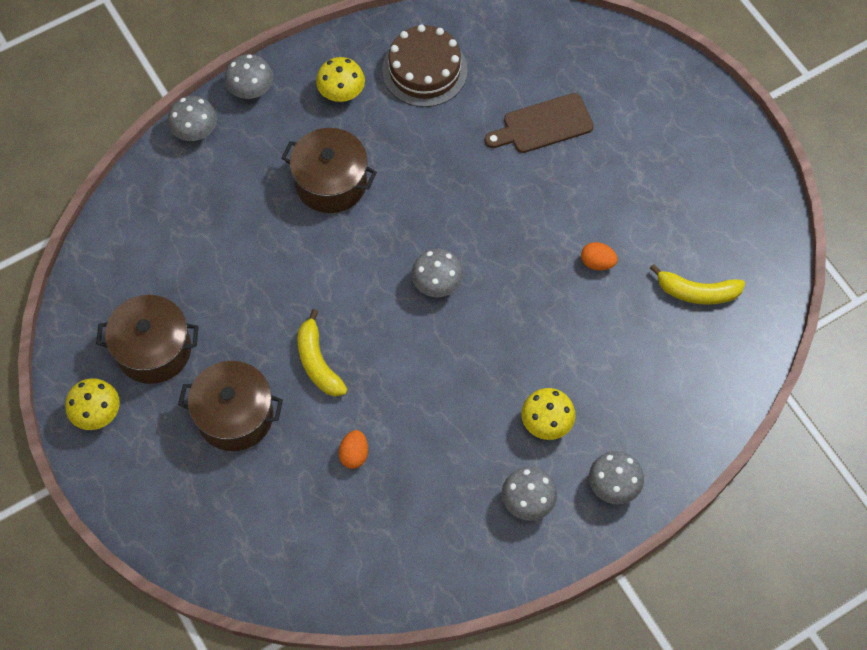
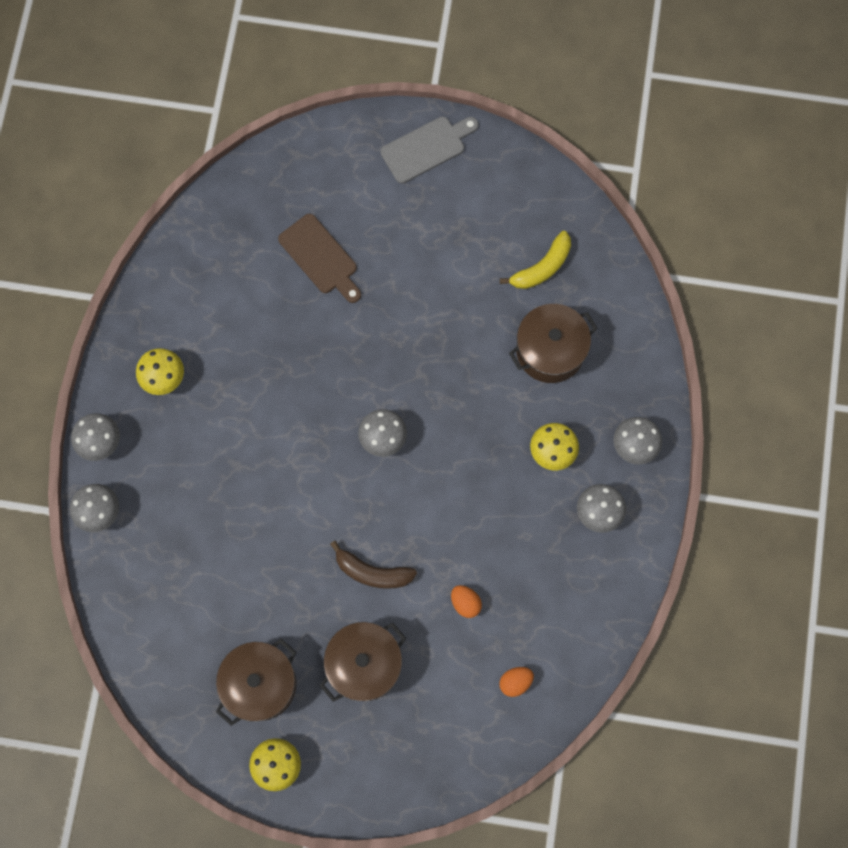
camera: 50 degrees left, 10 degrees up
(317, 362) = (372, 572): yellow banana -> brown banana
(331, 183) = (234, 446): brown pot -> brown pot (550, 351)
(424, 70) = (198, 302): brown cake -> none
(543, 125) = (320, 257): brown cutting board -> brown cutting board turned 60 degrees counterclockwise
(597, 263) = (462, 314): orange egg -> orange egg (515, 682)
(710, 129) = (426, 148): none -> grey cutting board

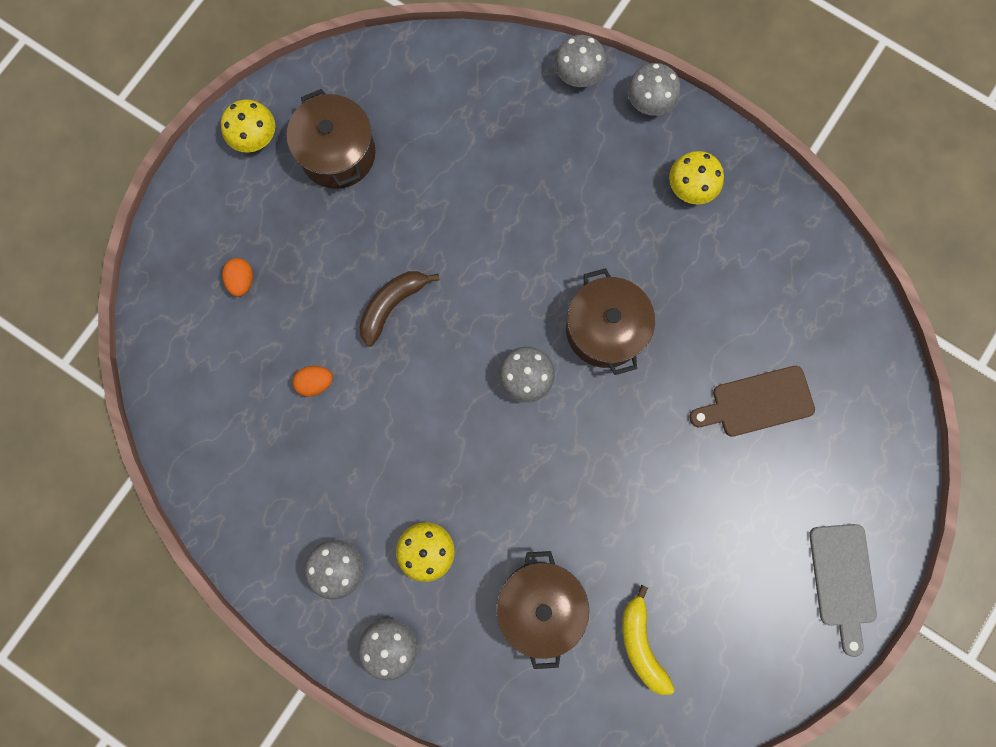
camera: 115 degrees right, 5 degrees up
(364, 664) = (306, 257): brown pot -> brown pot (604, 329)
(515, 682) = (213, 395): orange egg -> orange egg (242, 281)

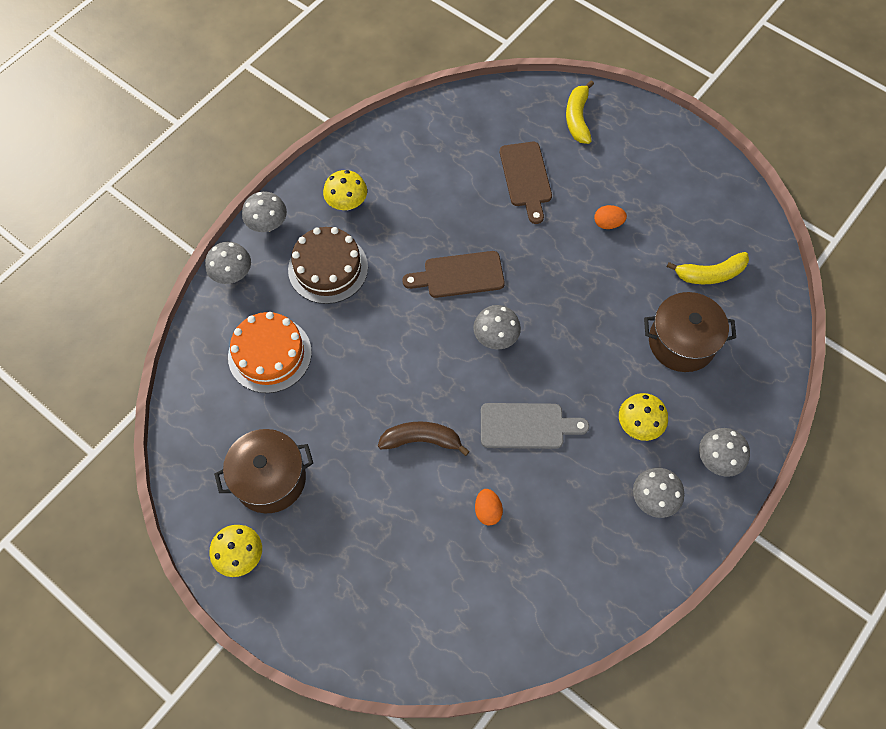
camera: 85 degrees left, 15 degrees down
(242, 281) = (383, 574): orange egg -> orange egg (608, 223)
(392, 305) = (421, 440): brown banana -> brown banana turned 135 degrees clockwise
(481, 131) = (270, 354): none -> orange cake
(597, 178) = (328, 268): none -> brown cake
(604, 329) = (459, 275): brown pot -> brown cutting board
(842, 580) = (660, 141): grey cutting board -> grey cutting board (527, 426)
(863, 466) = (577, 118): none -> yellow banana

